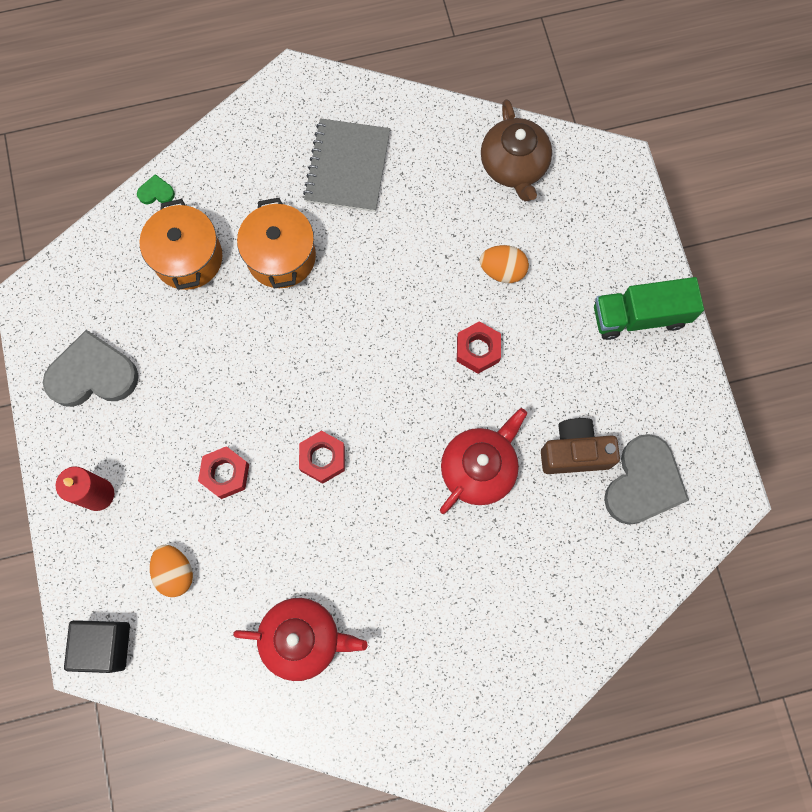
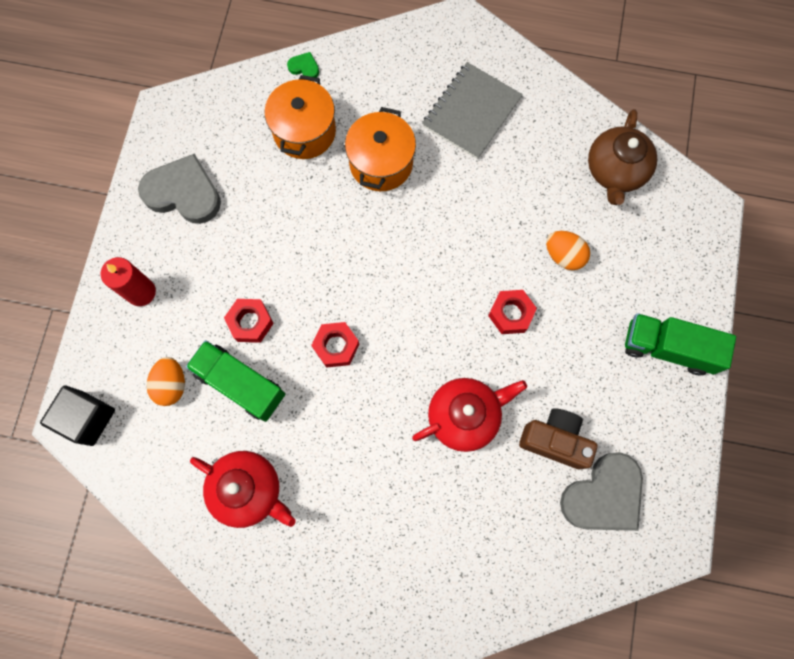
camera: 25 degrees right, 0 degrees up
(245, 539) = (240, 384): none -> green truck

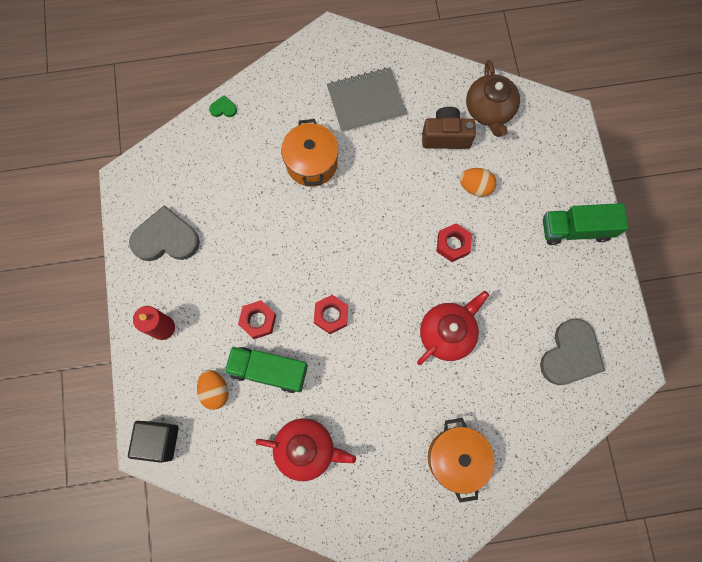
camera: 20 degrees left, 0 degrees up
(304, 131) = (243, 159): orange pot -> orange pot (456, 458)
(471, 112) = (366, 101): grey notebook -> grey notebook turned 60 degrees clockwise
(554, 440) = (520, 327): brown camera -> brown camera (446, 136)

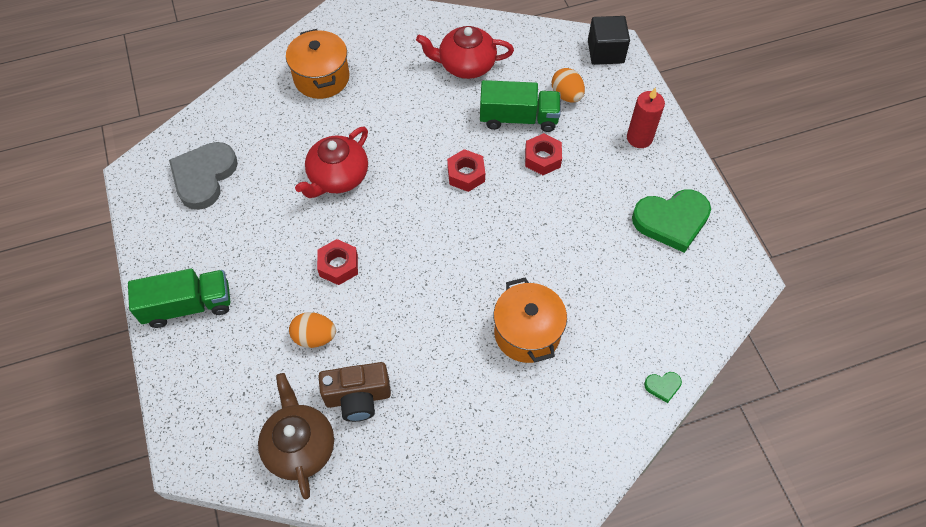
camera: 170 degrees right, 15 degrees down
(166, 238) = (671, 221): grey heart -> green heart
(366, 101) = (474, 430): grey notebook -> none

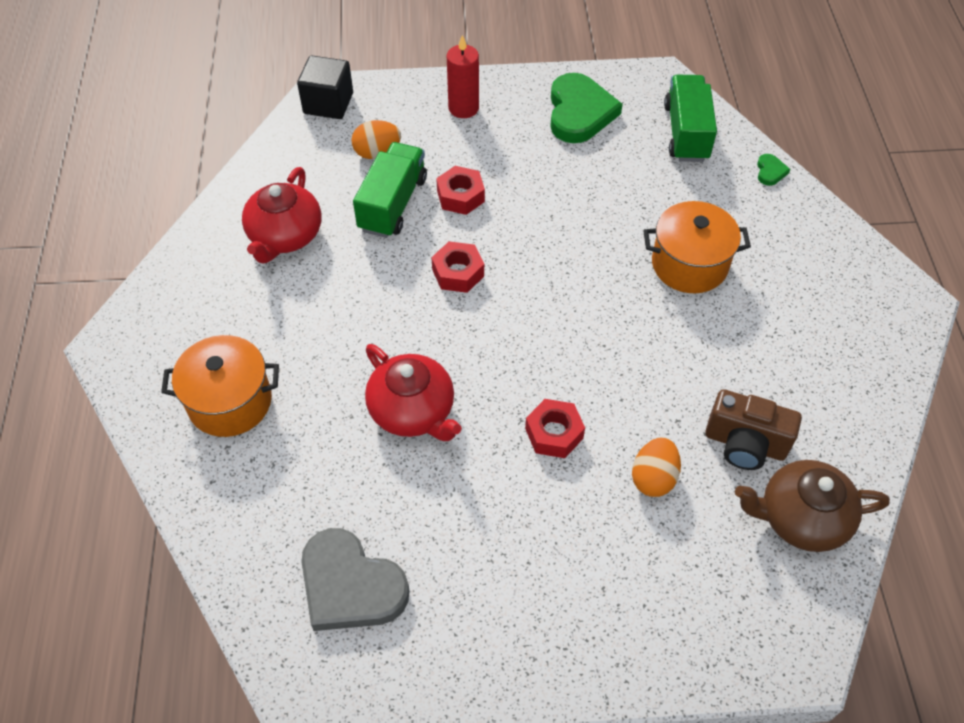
camera: 75 degrees left, 5 degrees down
(188, 306) = (572, 632): green truck -> green truck (686, 133)
(358, 397) = (745, 444): brown camera -> brown camera turned 105 degrees clockwise

